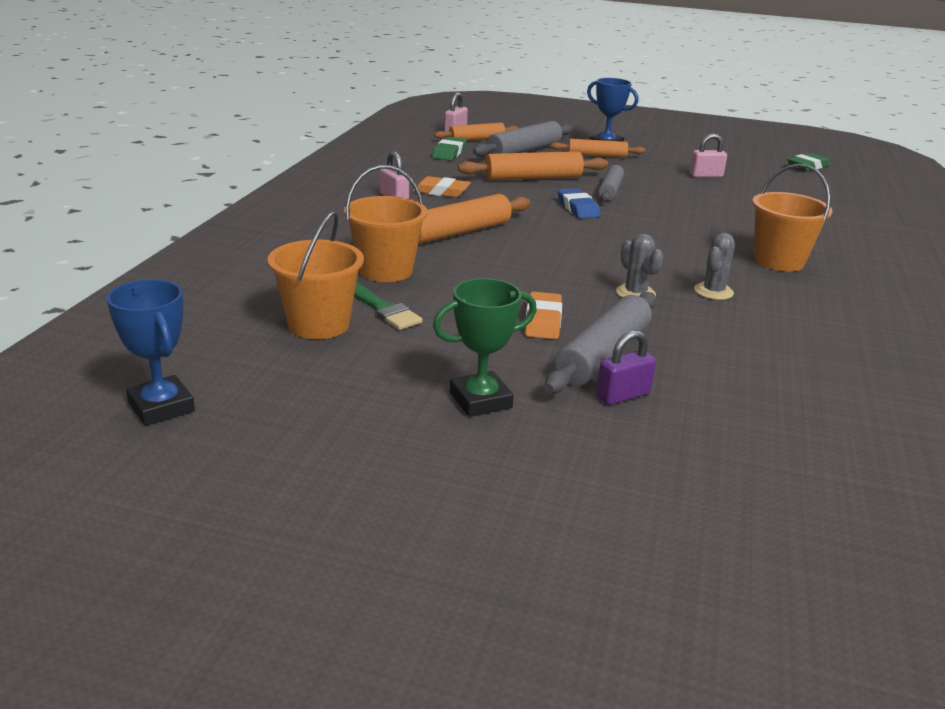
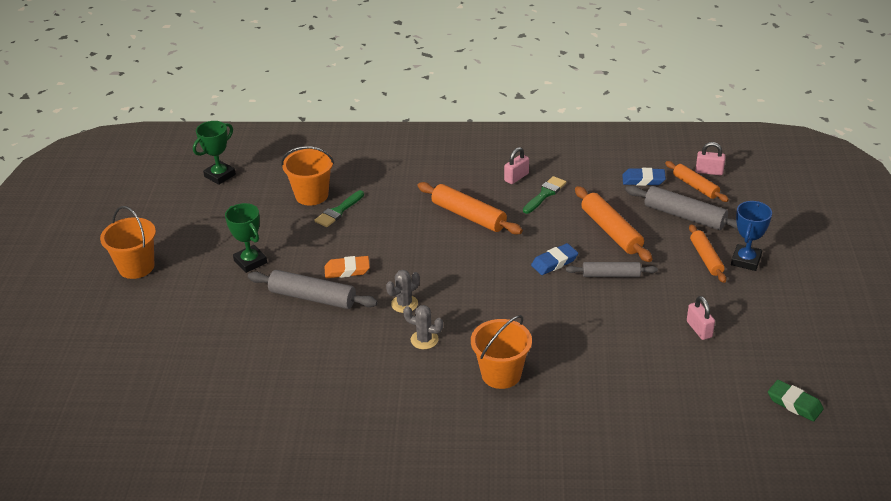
camera: 80 degrees right, 10 degrees up
(161, 407) = (220, 175): blue trophy -> green trophy
(385, 270) = (391, 201): orange bucket -> orange bucket (136, 267)
(441, 192) = (545, 194): orange eraser -> green brush
(449, 153) = (643, 180): green eraser -> blue eraser
(623, 395) = (269, 309): purple padlock -> none

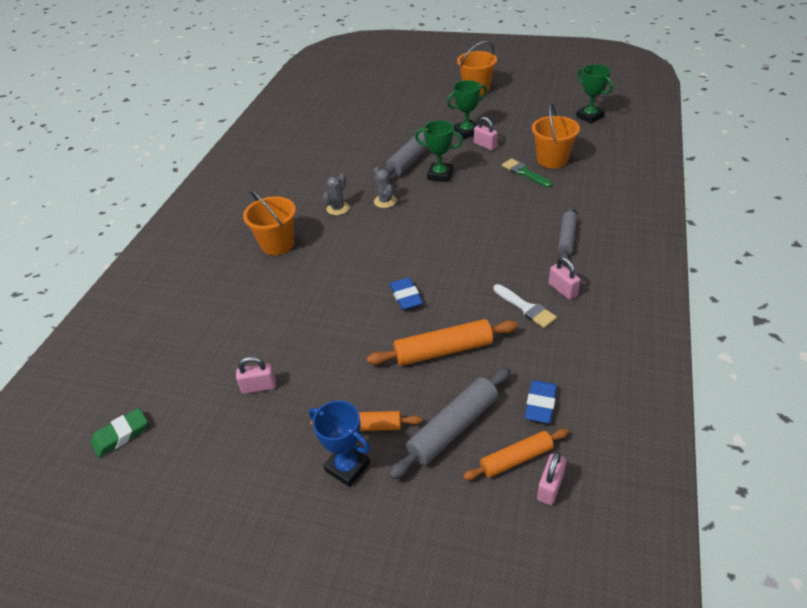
camera: 105 degrees right, 5 degrees up
(282, 244) = (485, 145): none -> pink padlock
(347, 270) = (440, 175): orange eraser -> green trophy
(468, 216) = (499, 248): orange rolling pin -> none
(545, 194) = (526, 308): green brush -> white brush
(611, 275) = (370, 335): grey rolling pin -> grey rolling pin (566, 238)

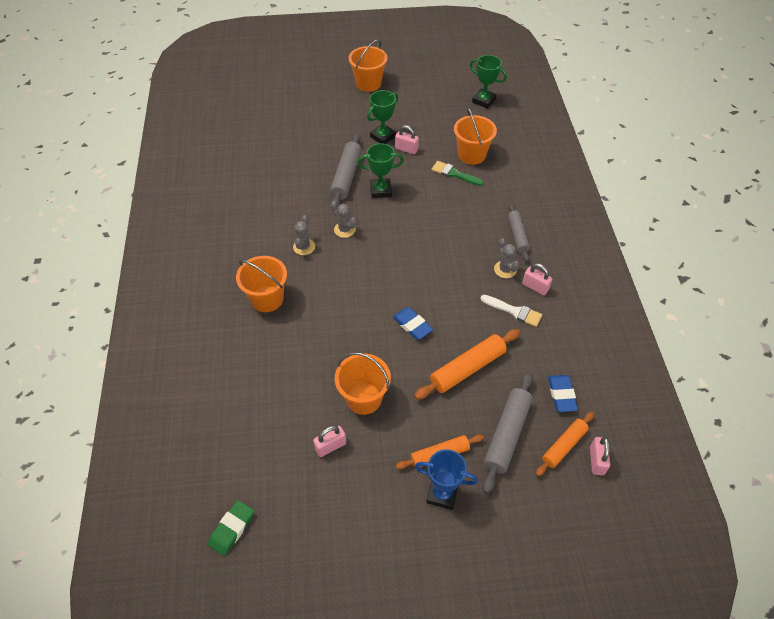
camera: 25 degrees left, 10 degrees up
(318, 351) = (363, 398): none -> orange bucket
(536, 267) = (505, 269): none -> grey cactus

